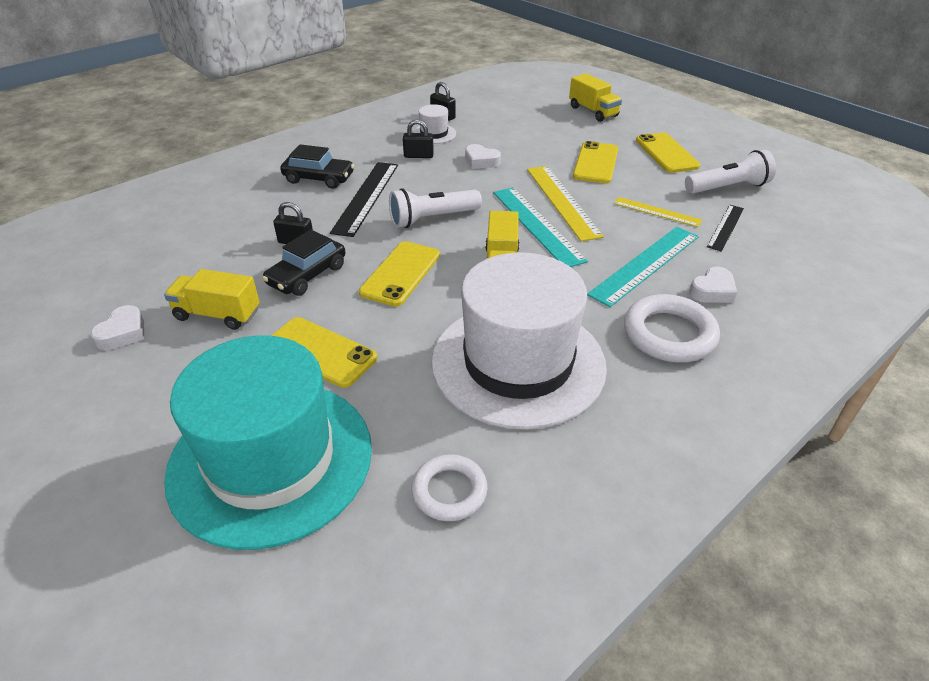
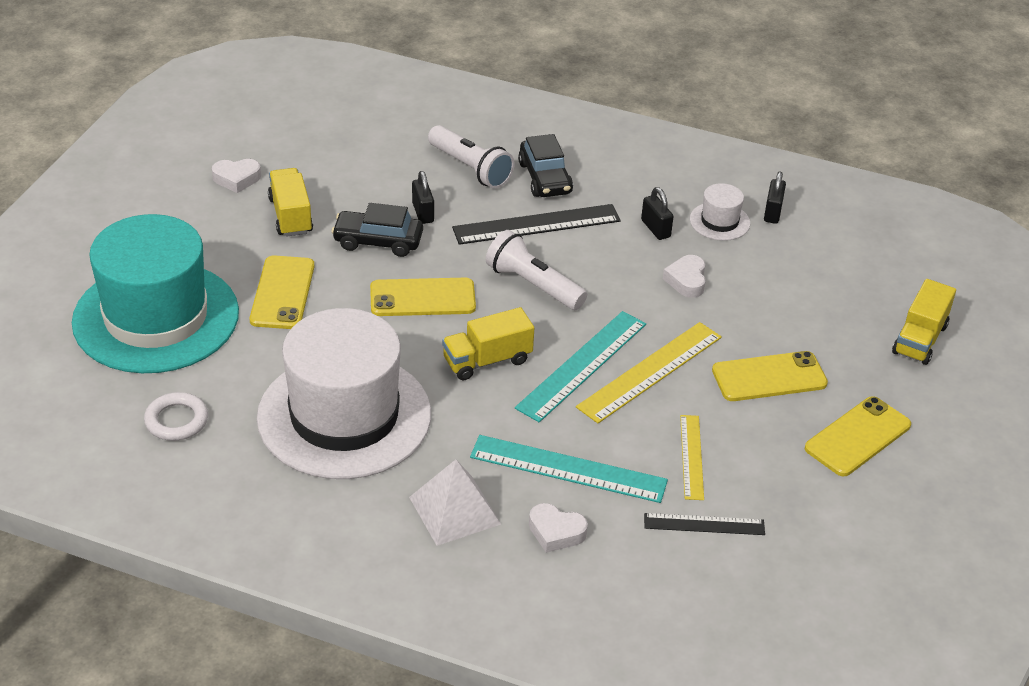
camera: 60 degrees right, 0 degrees up
(669, 334) = (455, 510): white ring -> white pyramid
(728, 188) = (810, 512): white flashlight -> white flashlight (470, 168)

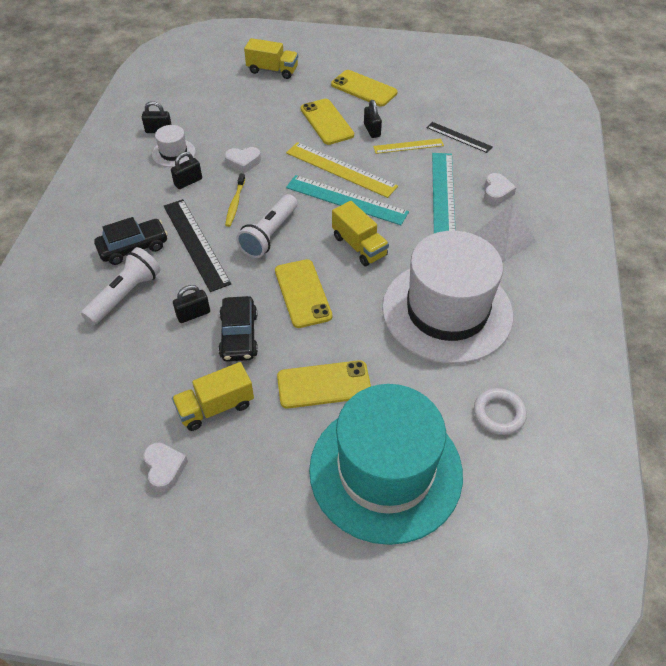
camera: 100 degrees left, 10 degrees up
(601, 263) = (235, 204): none -> yellow toothbrush
(704, 524) = (459, 137): black ruler -> black ruler turned 45 degrees counterclockwise
(740, 423) = (372, 130): none -> black padlock

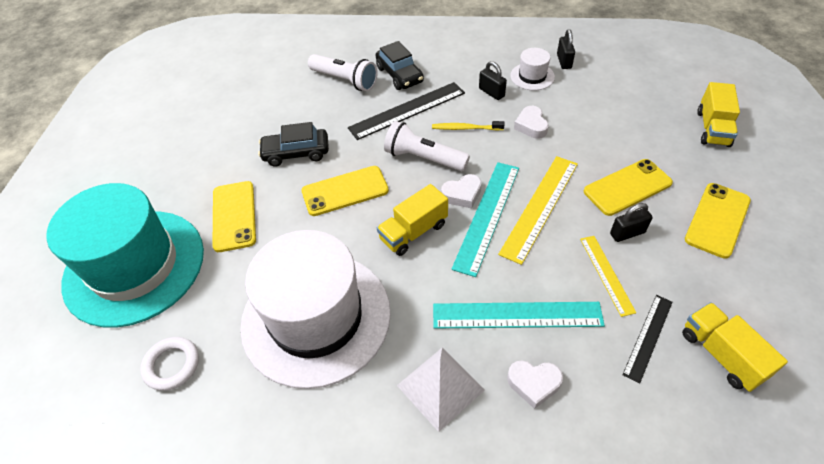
camera: 90 degrees right, 0 degrees up
(164, 468) = (175, 130): white heart -> white heart (462, 194)
(193, 314) = (322, 122): black padlock -> none
(216, 407) = (224, 149): yellow truck -> yellow truck (721, 354)

